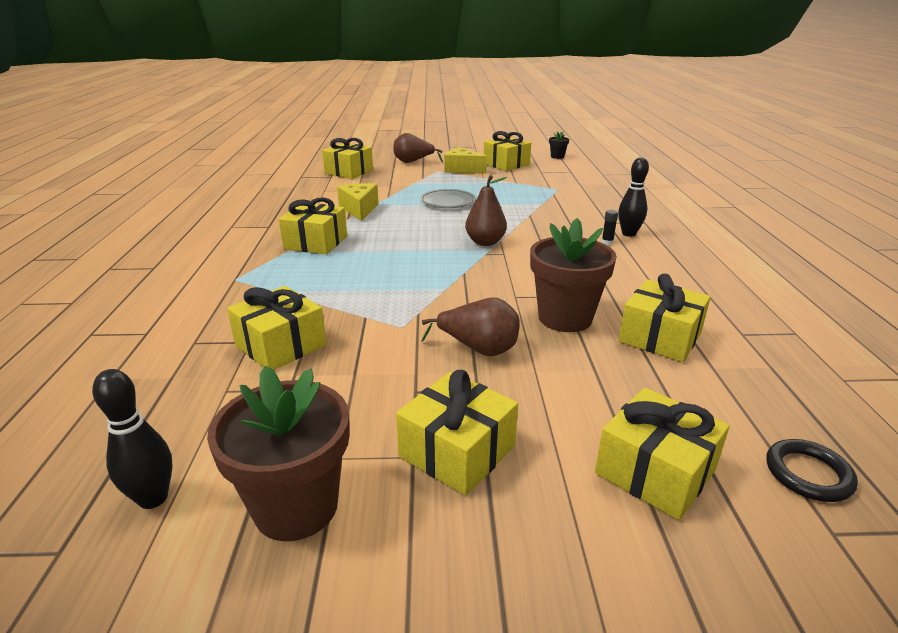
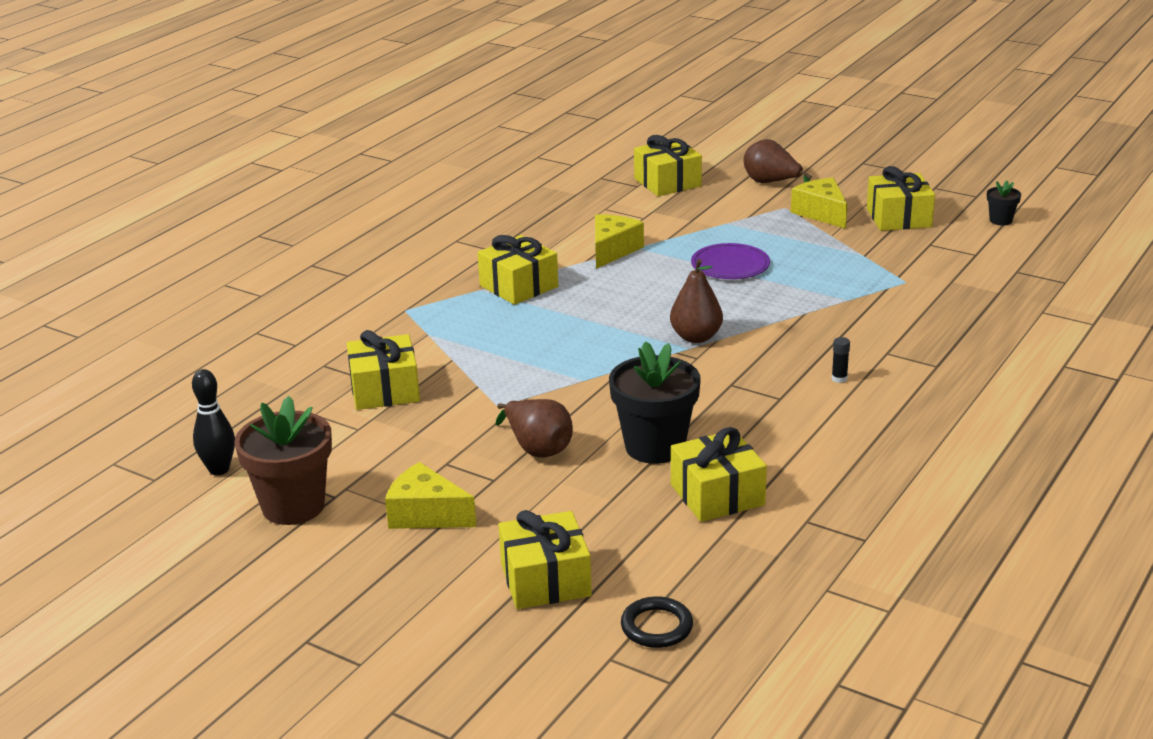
camera: 35 degrees right, 0 degrees up
(447, 201) = (730, 265): grey plate -> purple plate
(457, 451) = (426, 514): yellow gift -> yellow cheese
(565, 318) = (655, 447): brown flower pot -> black flower pot
(628, 234) = (886, 375): black bowling pin -> none

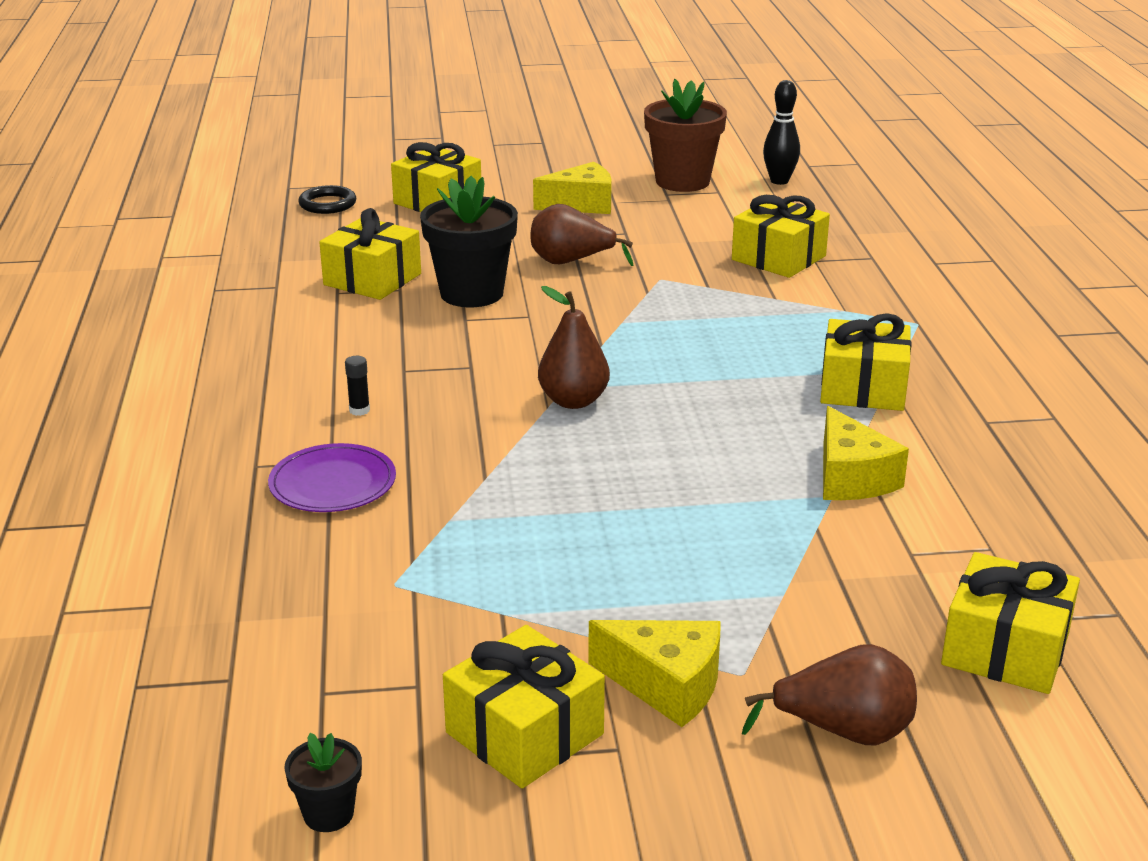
camera: 140 degrees right, 0 degrees up
(730, 265) = (669, 515): purple plate -> purple plate (332, 483)

